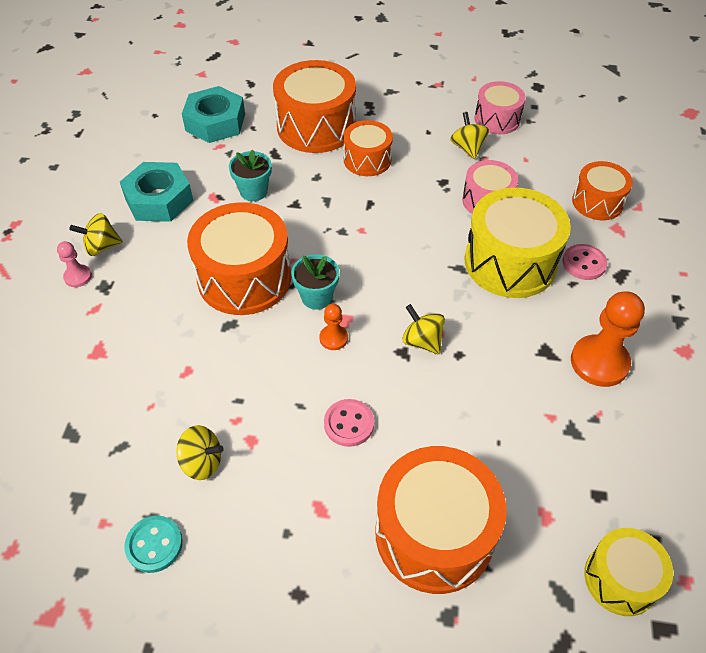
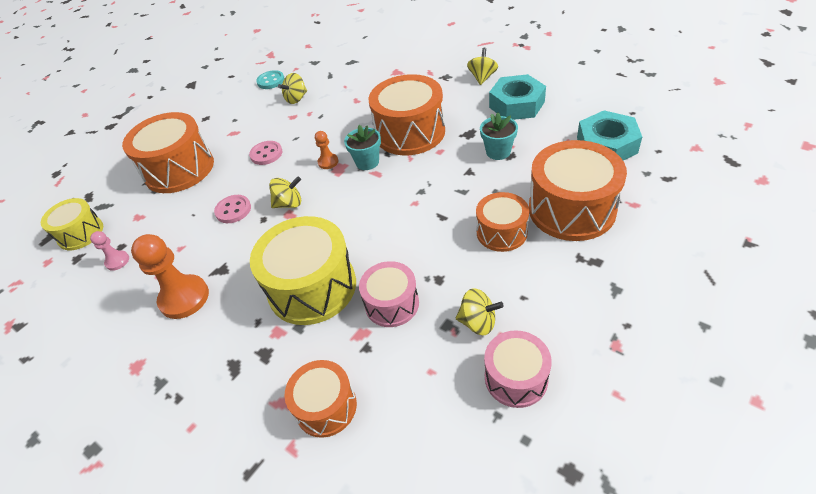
camera: 125 degrees right, 5 degrees down
(78, 277) = (461, 68): pink pawn -> pink pawn (117, 261)
(584, 263) = (268, 343): pink button -> pink button (233, 210)

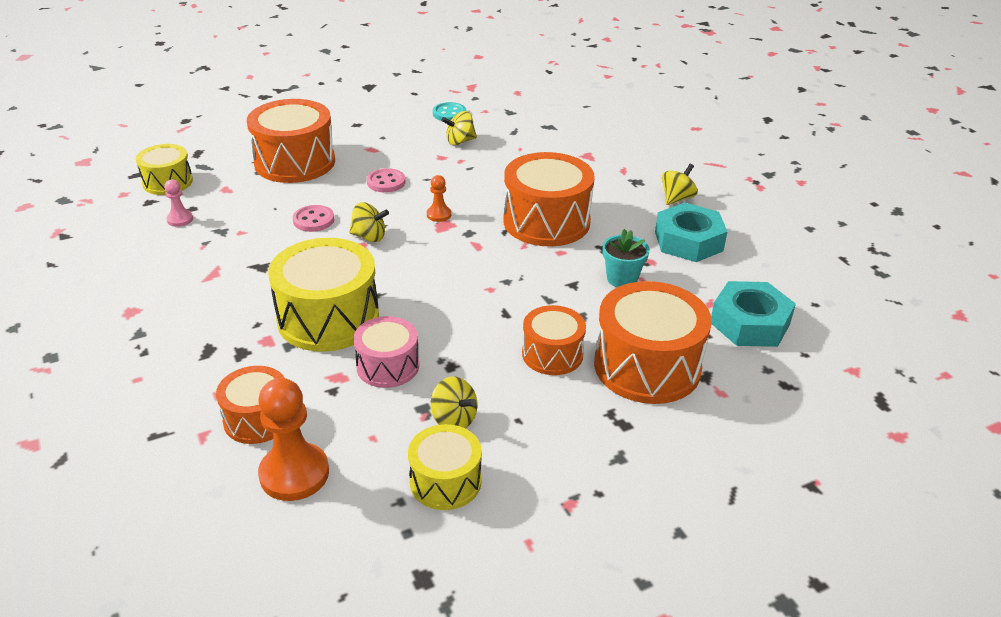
camera: 20 degrees right, 10 degrees down
(184, 298) = (211, 276): orange pawn -> orange pawn (294, 474)
(367, 162) = (477, 231): turquoise flower pot -> none
(516, 378) = (445, 481): pink drum -> yellow drum

